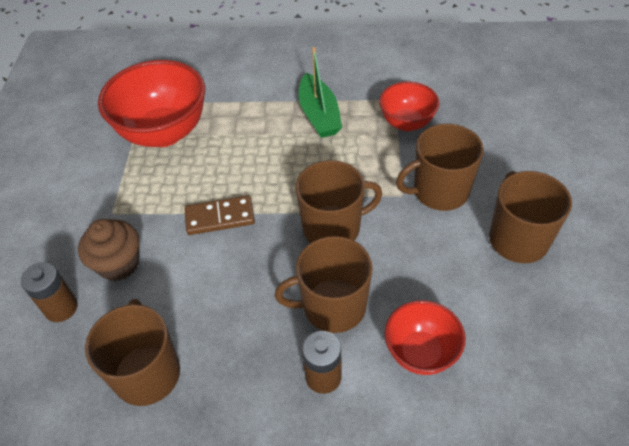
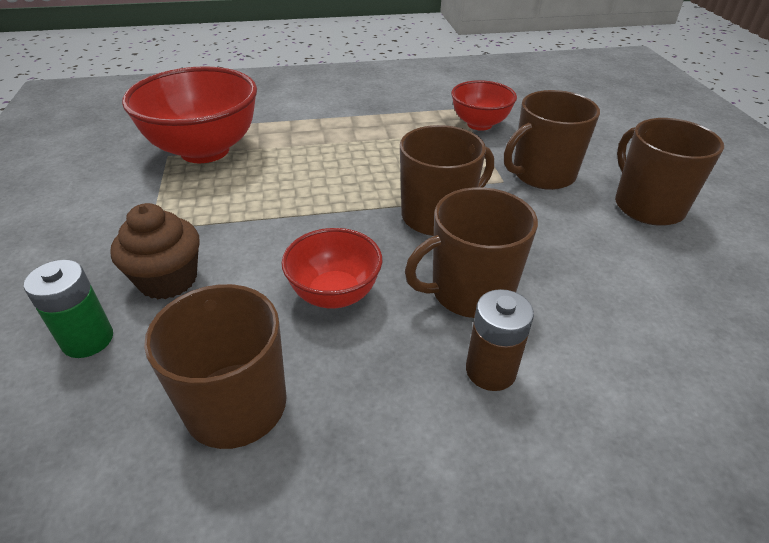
camera: 15 degrees left, 10 degrees down
(61, 308) = (88, 339): brown battery -> green battery
(220, 217) = (295, 219): brown domino -> none
(319, 115) = (383, 124): green boat -> none
(421, 352) = (601, 326): red bowl -> red bowl (334, 294)

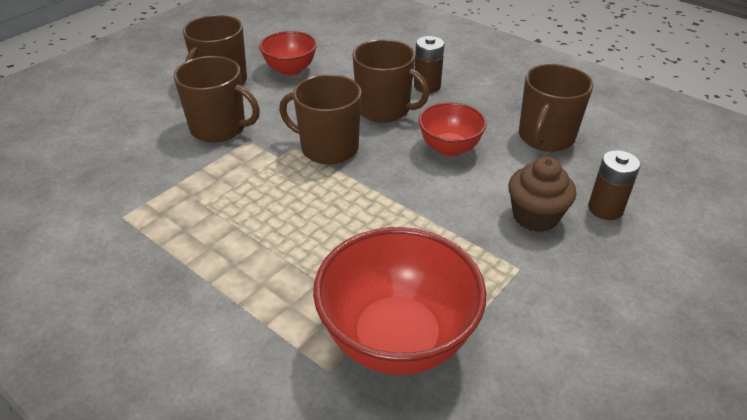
camera: 130 degrees left, 0 degrees up
(88, 339) = (605, 209): green battery -> brown battery
(479, 124) = (152, 188): red bowl -> red bowl (290, 70)

